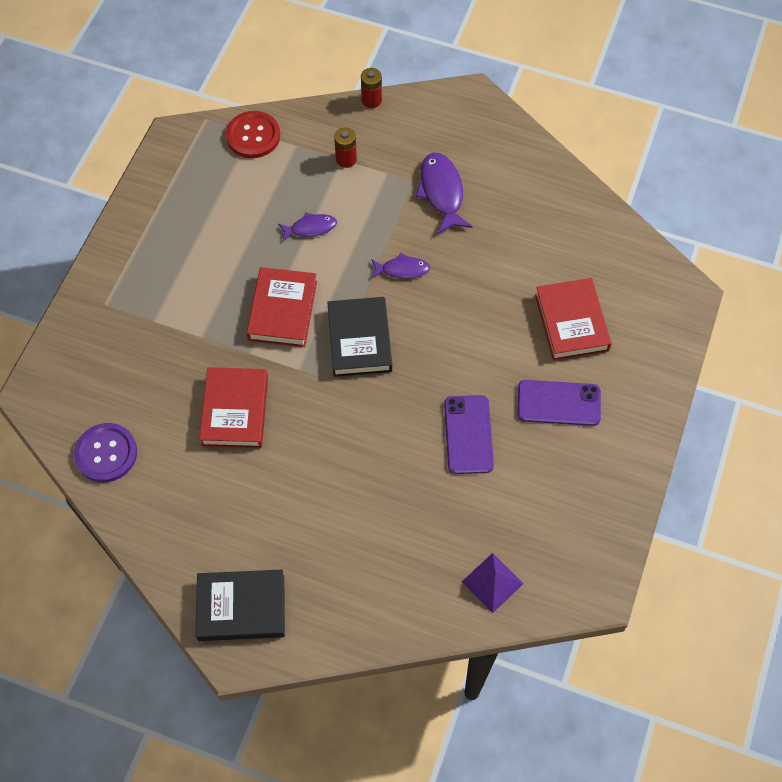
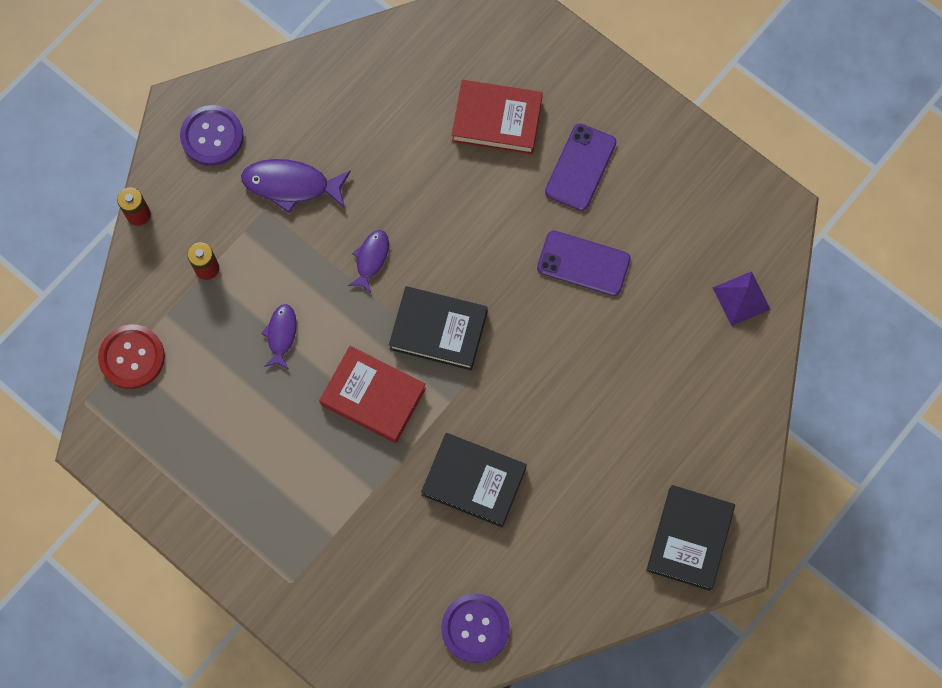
camera: 70 degrees left, 10 degrees up
(235, 410) = (474, 481): red book -> black book
(458, 125) = (212, 136): none -> purple button

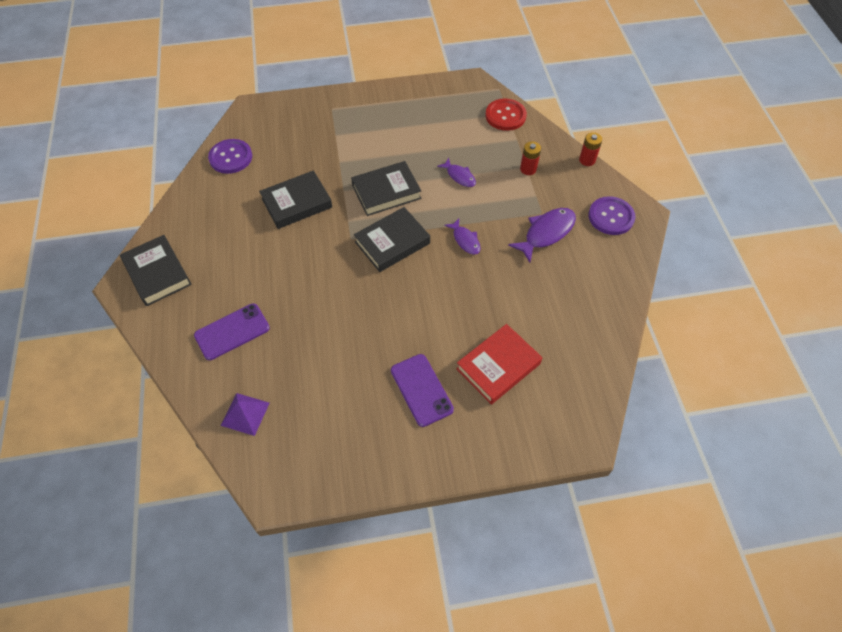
camera: 130 degrees right, 15 degrees down
(373, 396) = (386, 192): red book -> black book
(583, 263) = (358, 342): purple phone -> purple phone (232, 331)

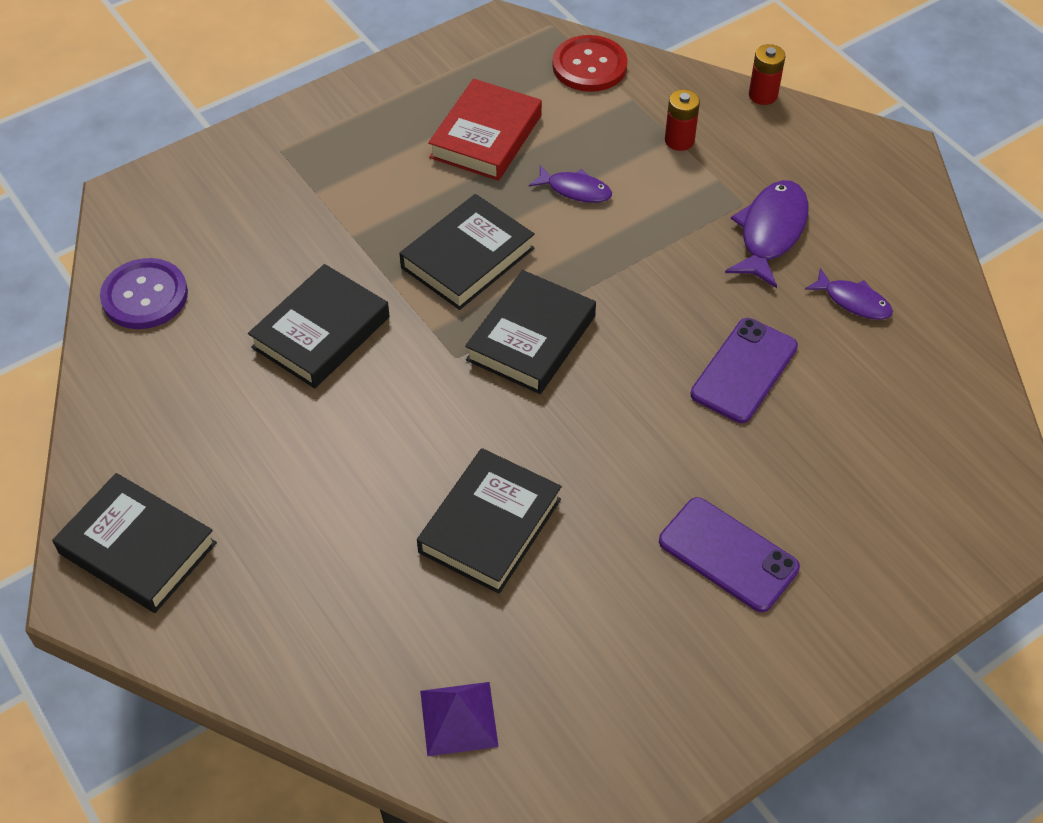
camera: 25 degrees left, 5 degrees down
(232, 331) = (345, 593): purple phone -> purple phone (744, 370)
(316, 327) = (490, 525): none -> black book
(465, 240) = (649, 290): purple fish -> purple fish (853, 301)
(498, 366) = (824, 468): red book -> red book (486, 136)
(611, 217) = (853, 172): purple button -> none

